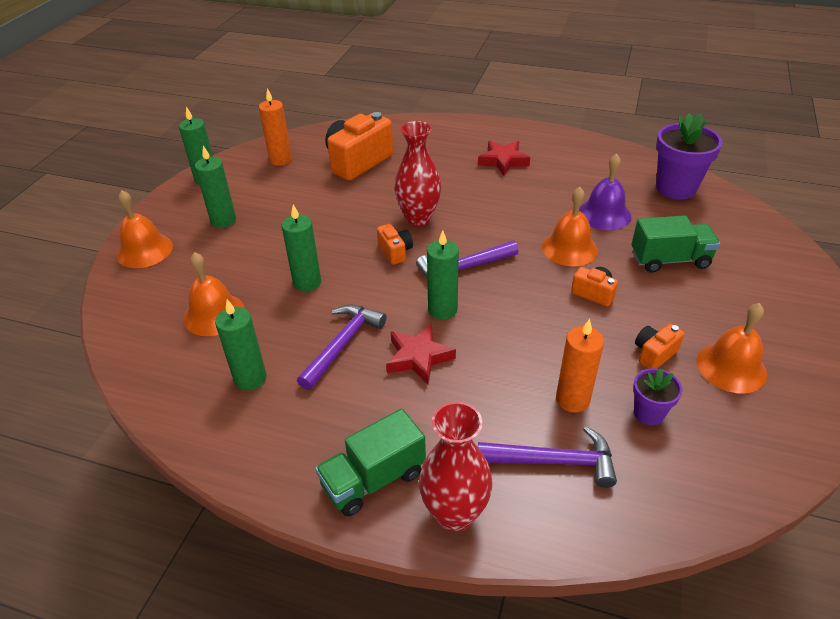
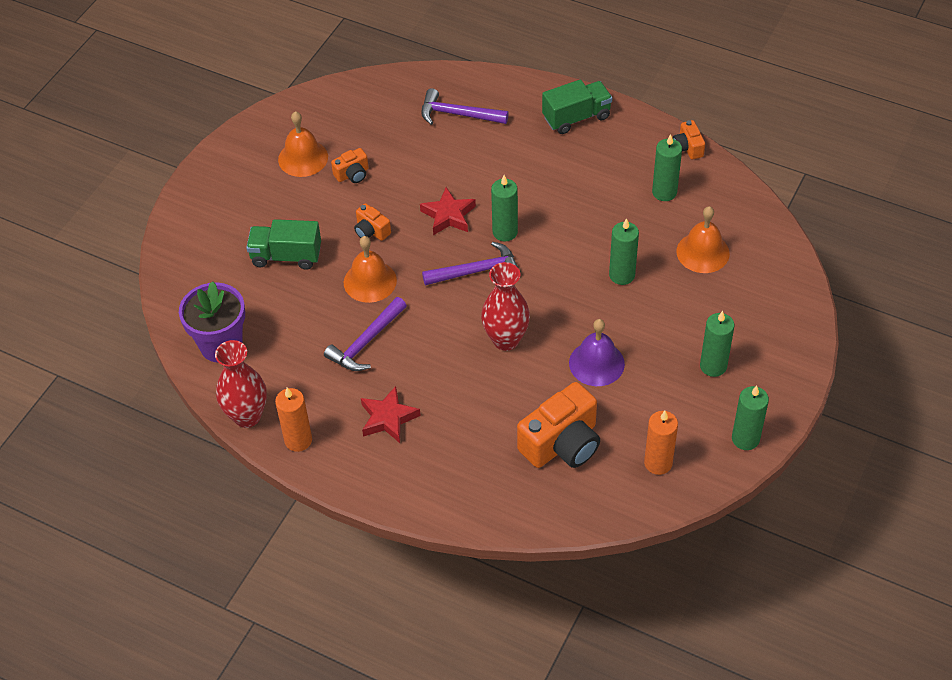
camera: 170 degrees left, 10 degrees up
(144, 250) = (787, 335): orange bell -> none
(342, 344) = (592, 211): purple hammer -> purple hammer (366, 342)
(395, 252) = (536, 299): orange camera -> orange camera (687, 148)
(418, 357) = (533, 193): red star -> red star (448, 215)
(454, 514) = (529, 94): red vase -> red vase (247, 416)
(572, 399) = (429, 149): orange candle -> orange candle (298, 440)
(604, 214) = (315, 319): purple bell -> purple bell (596, 363)
(648, 413) = (381, 135): purple flower pot -> none

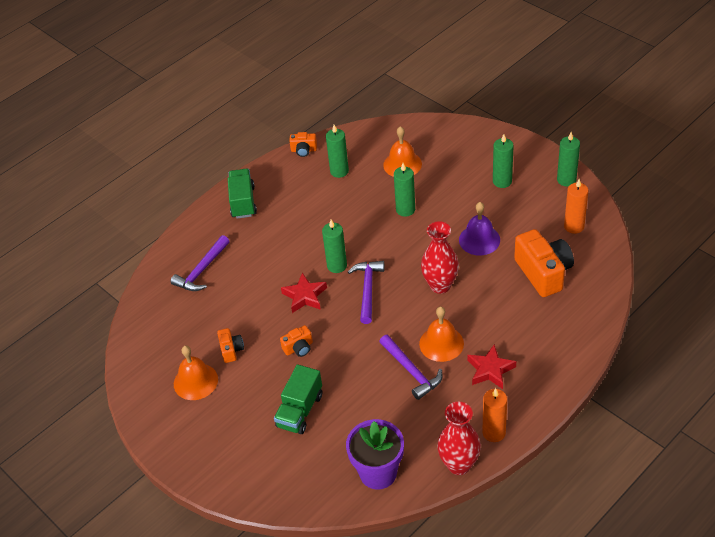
camera: 70 degrees left, 5 degrees down
(370, 281) = (350, 358): orange bell -> orange bell (441, 343)

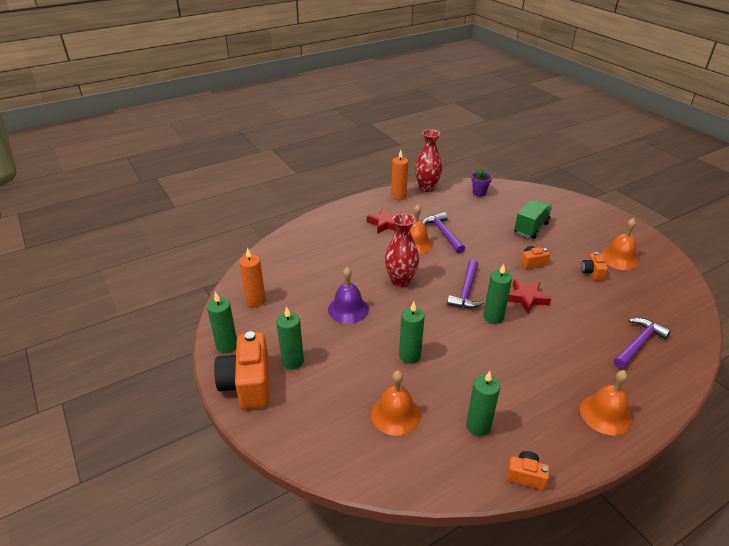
camera: 170 degrees left, 10 degrees down
(243, 202) = (605, 414): green truck -> orange bell
(378, 473) = (479, 193): purple flower pot -> purple flower pot, size x0.54
(543, 273) = (308, 271): orange camera -> orange camera (248, 384)

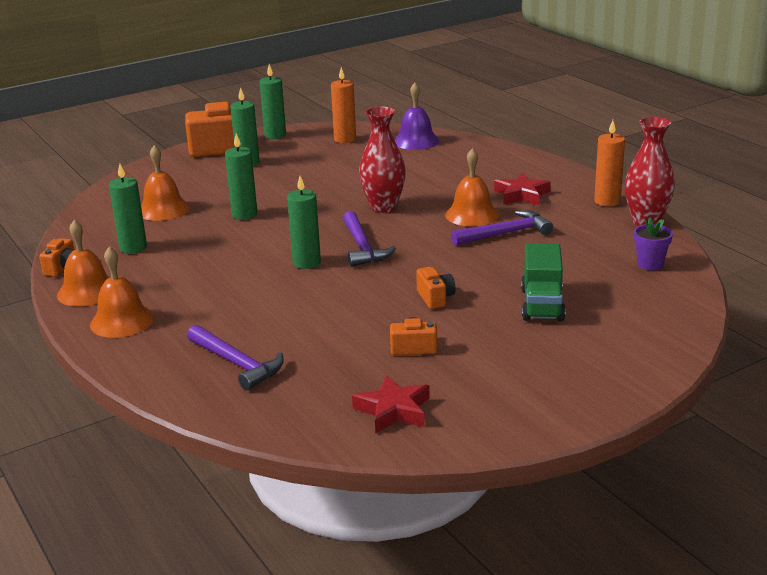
camera: 90 degrees right, 10 degrees down
(348, 309) = (328, 181): purple bell -> purple bell (416, 141)
(466, 291) = (362, 247): purple hammer -> purple hammer turned 120 degrees counterclockwise
(526, 298) = (346, 287): red star -> red star (393, 410)
(531, 228) = (542, 305): green truck -> green truck turned 60 degrees clockwise
(619, 258) = (459, 381): orange bell -> orange bell (87, 291)

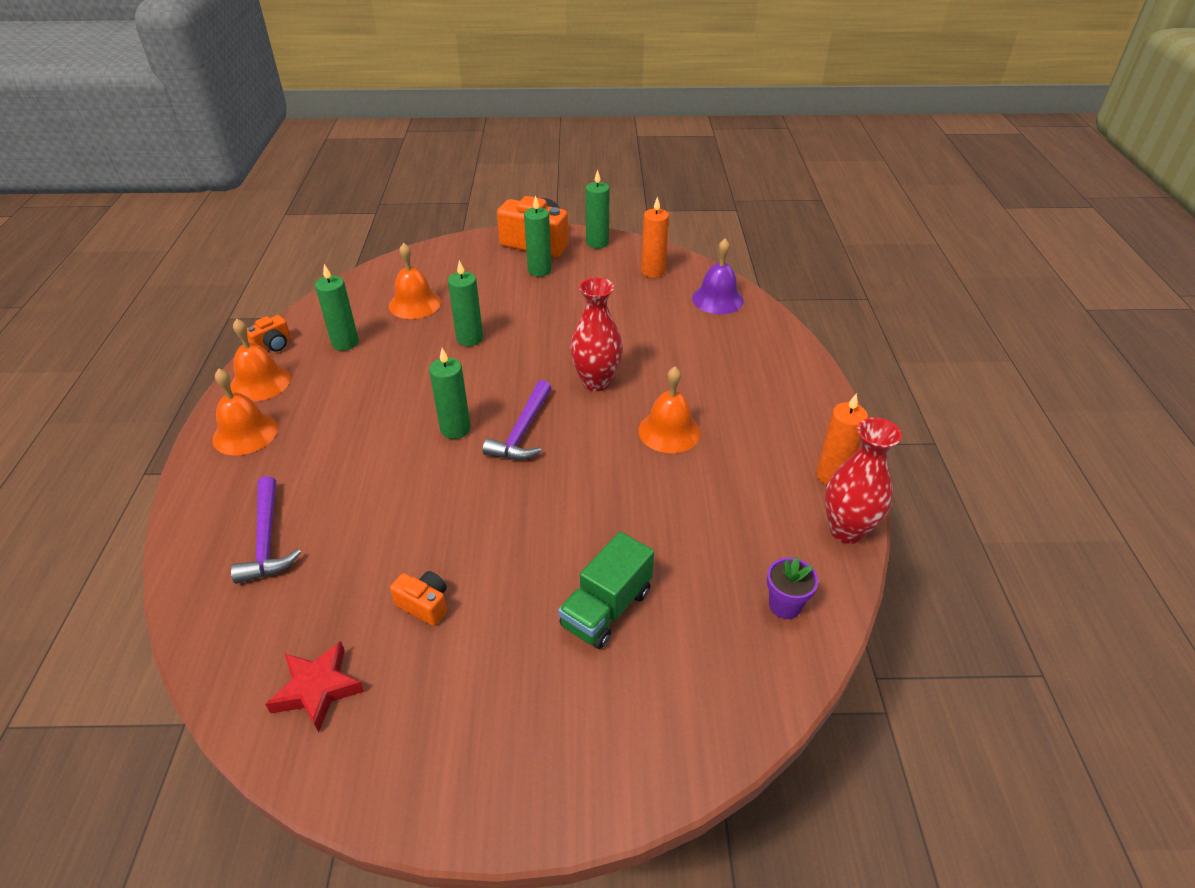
camera: 30 degrees right, 15 degrees up
(435, 298) = (515, 540): orange camera -> none
(505, 233) = (675, 476): purple hammer -> none
(521, 195) = (748, 423): red star -> none

